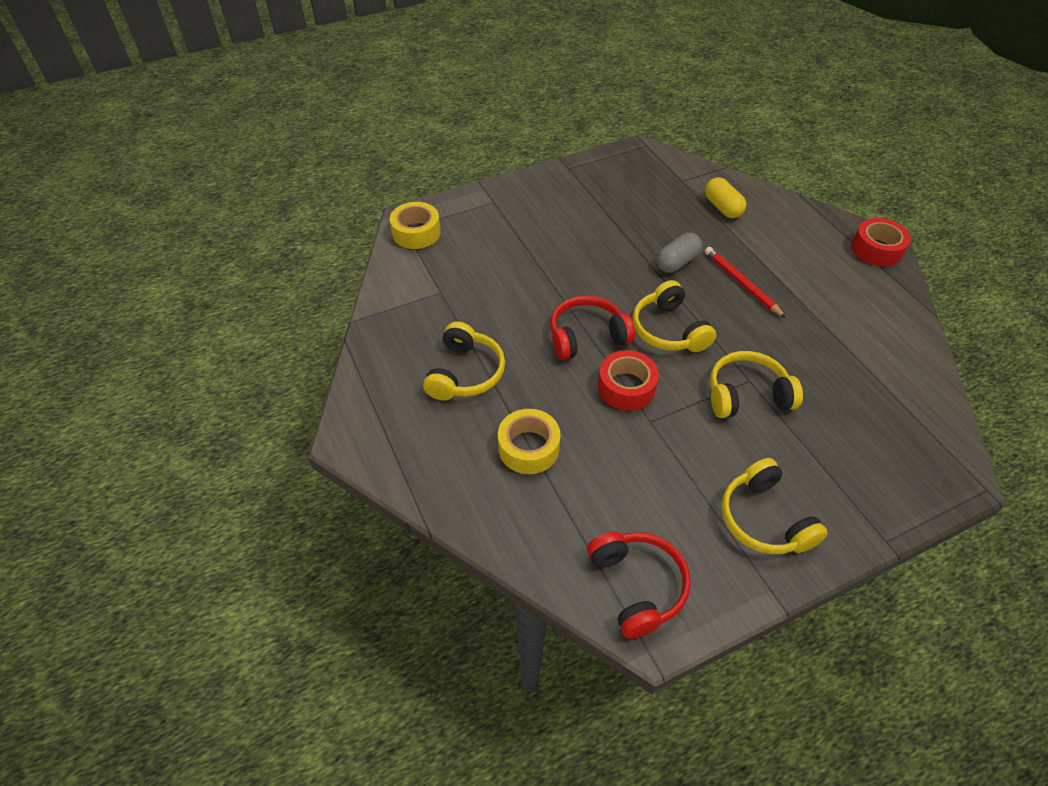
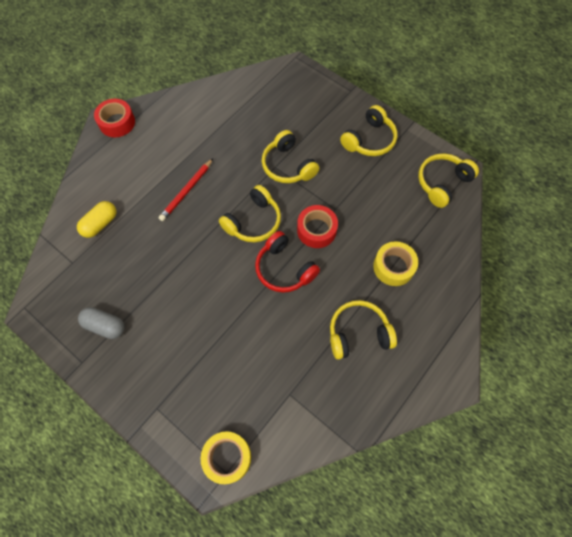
camera: 115 degrees left, 15 degrees up
(637, 586) = (442, 183): red headphones -> yellow headphones
(677, 262) = (180, 236): grey capsule -> grey capsule (105, 326)

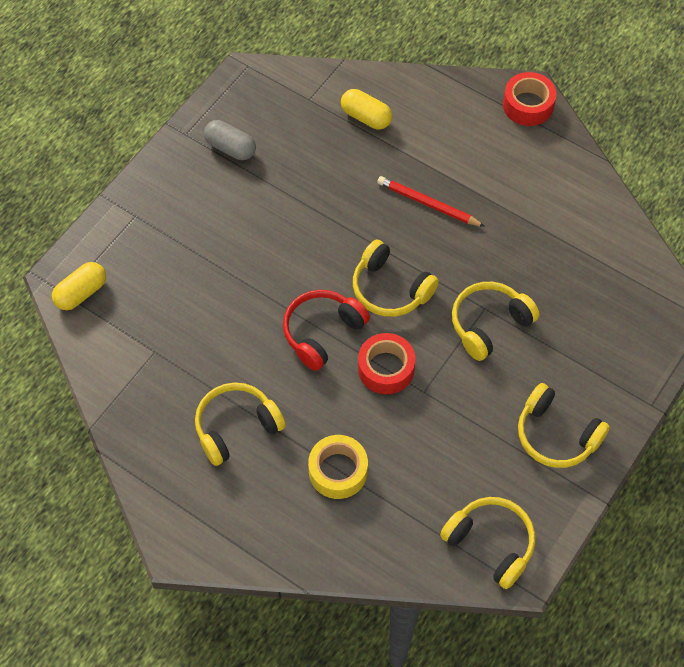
camera: 85 degrees right, 5 degrees down
(105, 326) = (230, 148): grey capsule -> grey capsule turned 75 degrees counterclockwise
(227, 457) = (81, 293): yellow tape -> yellow capsule
(358, 333) = (236, 427): yellow headphones -> yellow headphones turned 105 degrees counterclockwise

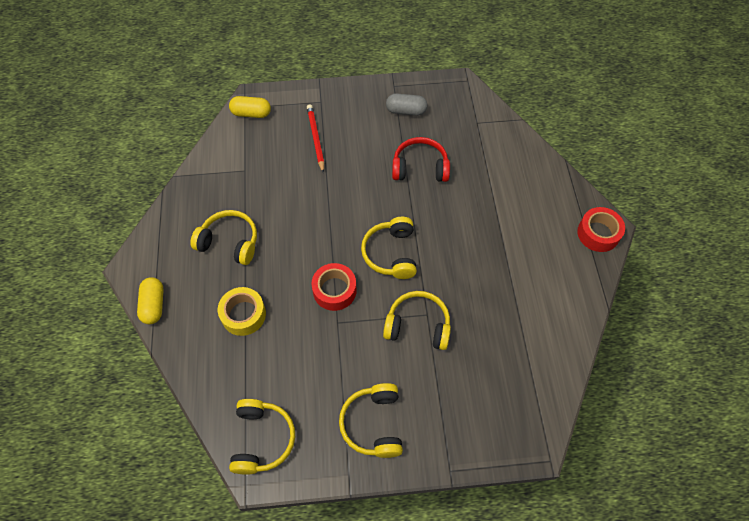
camera: 50 degrees right, 0 degrees up
(230, 148) = (406, 111): grey capsule -> grey capsule turned 75 degrees counterclockwise
(322, 332) = (329, 240): red headphones -> red headphones (420, 167)
(366, 117) = (495, 157): yellow capsule -> yellow capsule (154, 305)
(428, 204) = (469, 231): red pencil -> red pencil (315, 138)

